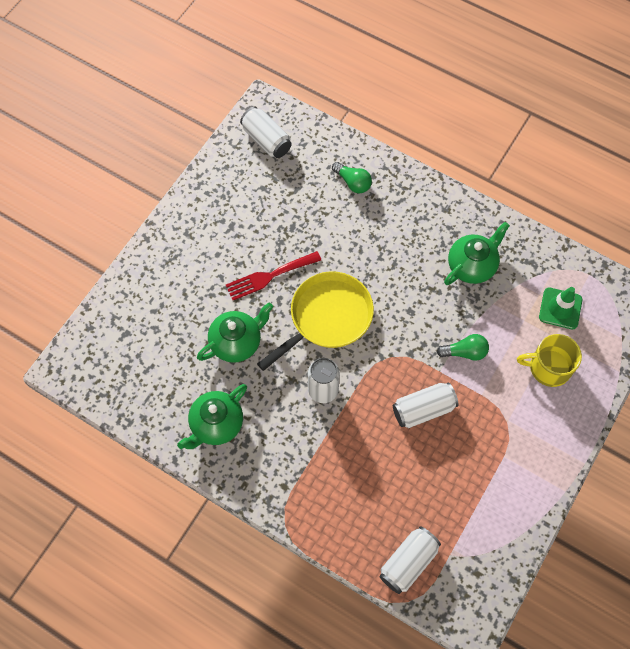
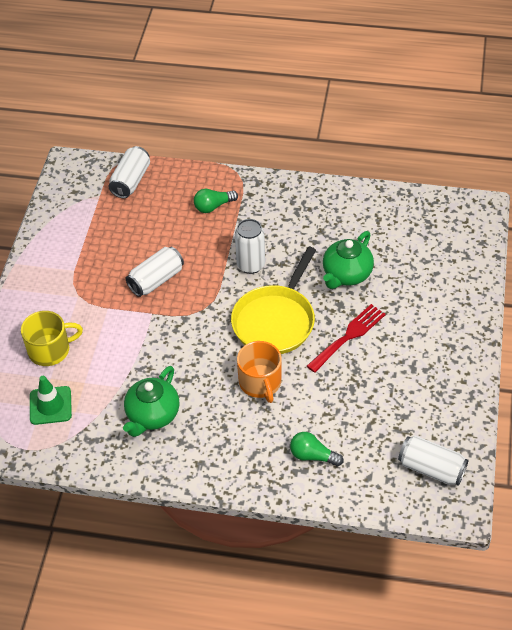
camera: 160 degrees right, 15 degrees down
(216, 424) = (328, 213): green teapot -> none
(367, 261) = (260, 382): none -> orange mug
(465, 352) = (134, 336): green light bulb -> green light bulb (213, 206)

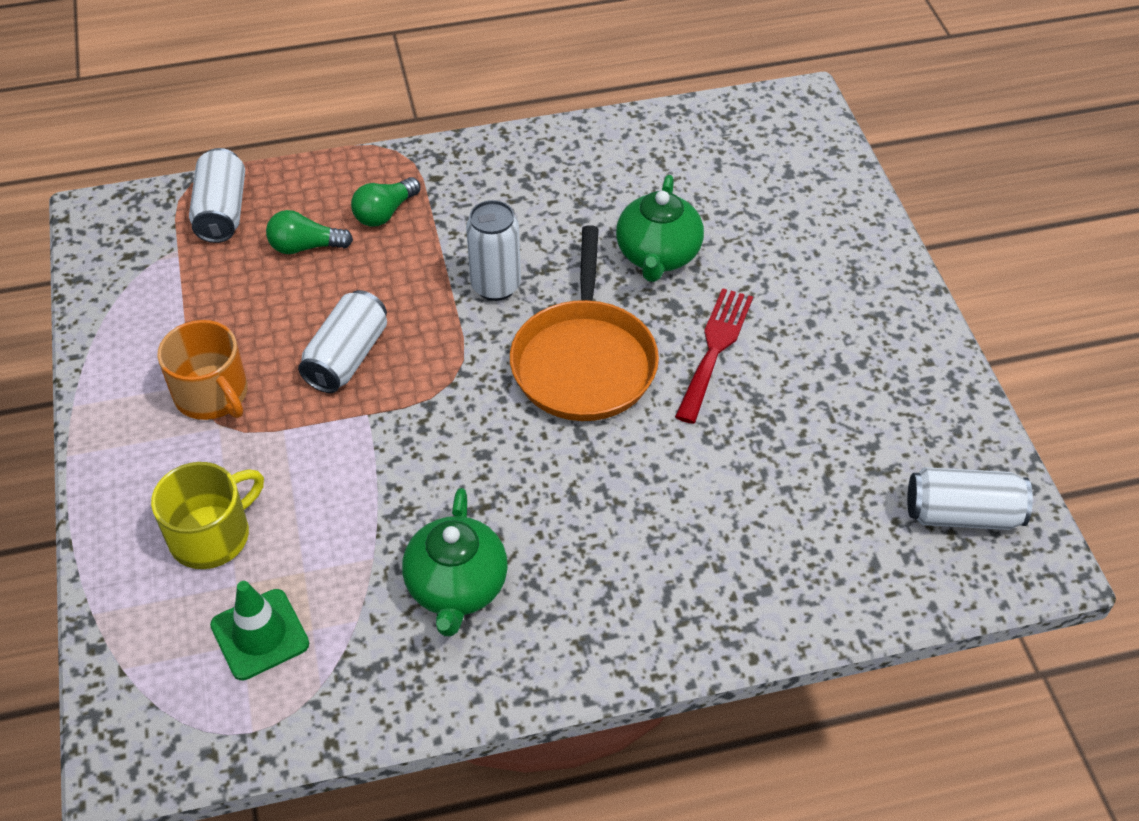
camera: 25 degrees left, 0 degrees up
(260, 382) = (613, 469): orange mug -> orange mug (212, 394)
(275, 321) = (584, 361): yellow pan -> orange pan
(313, 456) = (766, 560): green light bulb -> green light bulb (305, 247)

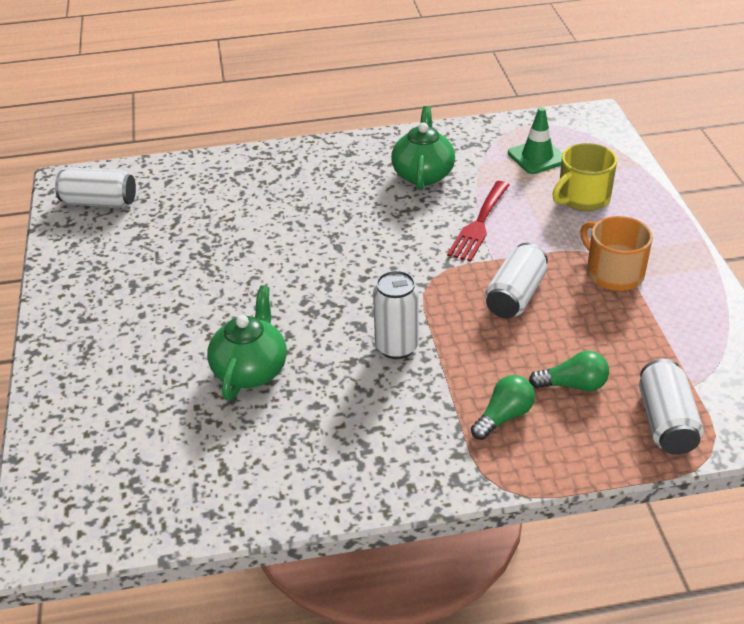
camera: 175 degrees left, 10 degrees down
(584, 361) = (328, 290): orange pan -> none
(715, 348) = (225, 297): red fork -> red fork (479, 224)

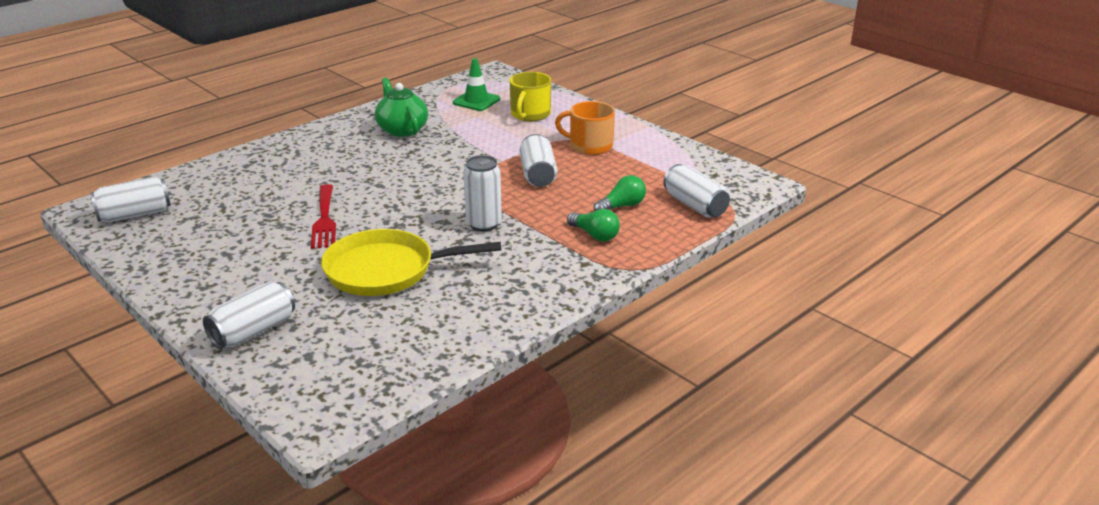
camera: 35 degrees left, 10 degrees down
(78, 395) = (253, 331): none -> white can
(250, 370) = (386, 270): green teapot -> yellow pan
(479, 224) = (473, 145): red fork -> red fork (324, 220)
(504, 416) = (595, 235): green light bulb -> green light bulb turned 120 degrees clockwise

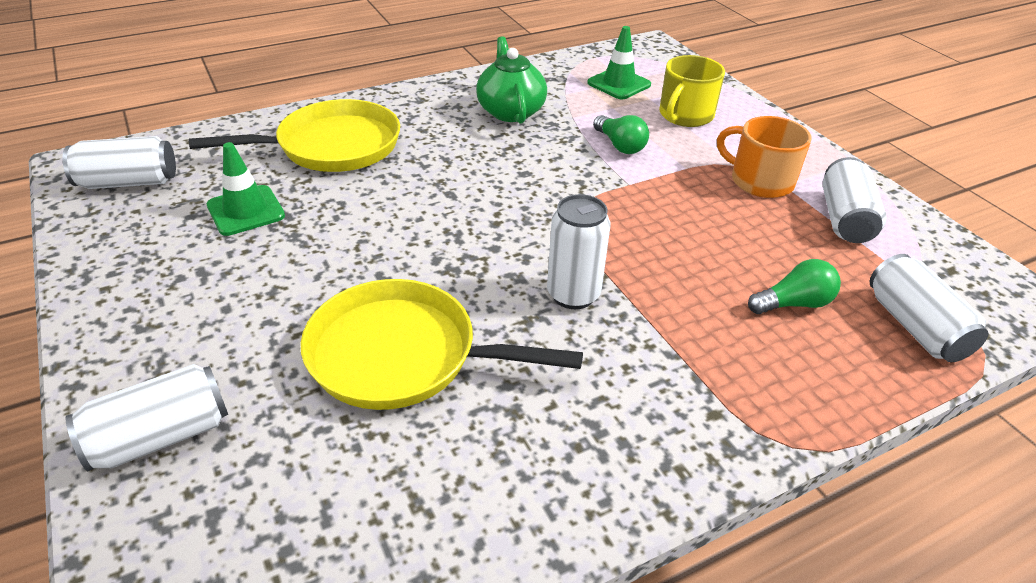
camera: 15 degrees right, 10 degrees up
(236, 217) = (246, 211): none -> green traffic cone
(278, 170) = (332, 146): none -> yellow pan
(324, 220) = (355, 239): red fork -> none
(538, 174) = (674, 217): white can -> white can (844, 218)
(595, 235) = (741, 355): green light bulb -> green light bulb (620, 145)

